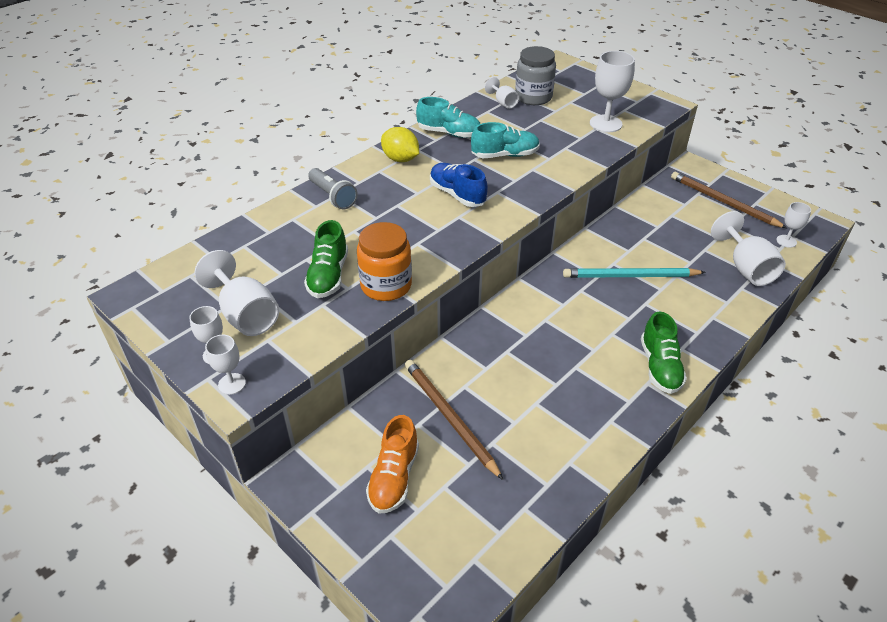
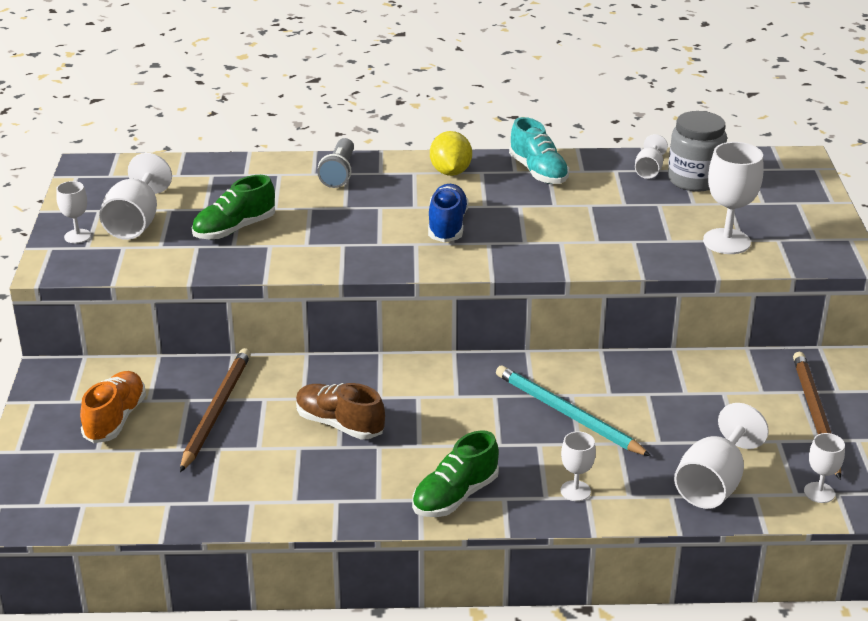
camera: 45 degrees right, 10 degrees down
(232, 384) = (58, 260): white goblet -> white goblet (575, 491)
(386, 285) = (264, 260): orange jar -> none
(394, 477) = (115, 419): orange shoe -> orange shoe turned 135 degrees clockwise
(505, 155) = (556, 217): turquoise shoe -> none
(534, 369) = (340, 424): none -> brown shoe

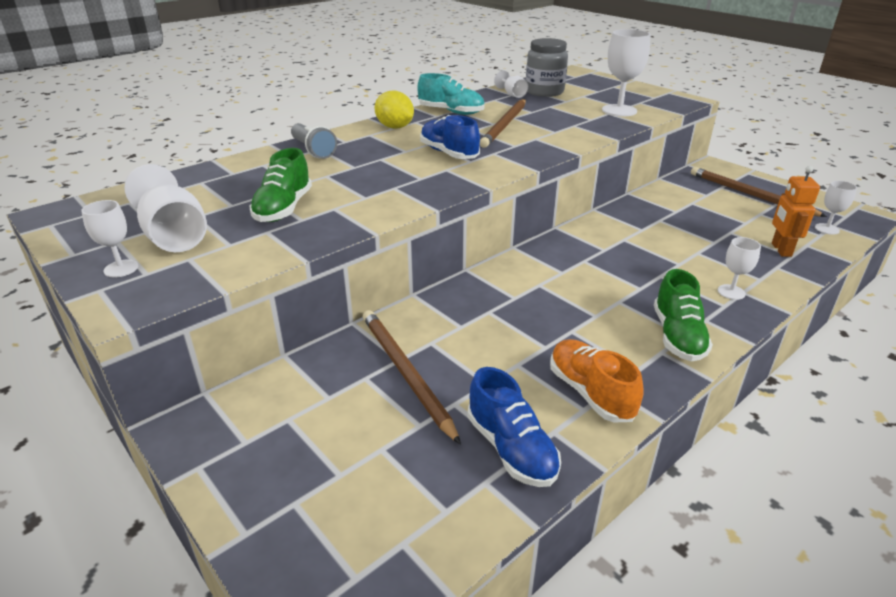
camera: 40 degrees left, 0 degrees up
(115, 419) = (318, 433): orange shoe -> orange shoe (590, 393)
(210, 495) = (511, 448): none -> blue shoe
(340, 424) = (519, 331): brown shoe -> none
(561, 212) = (504, 125): none -> brown pencil
(567, 414) = (642, 251): turquoise pencil -> none
(713, 484) = (780, 250): white goblet -> orange robot

